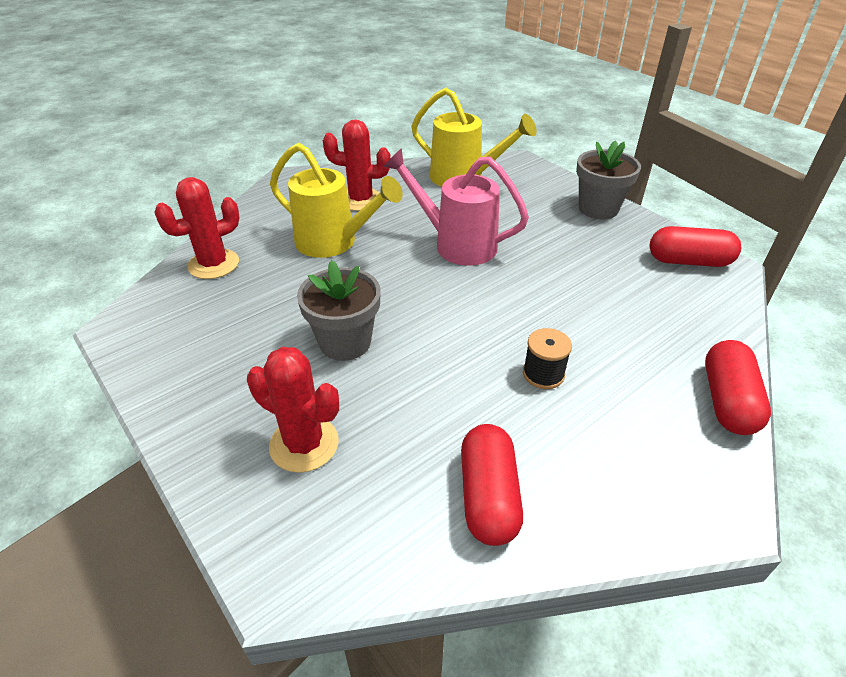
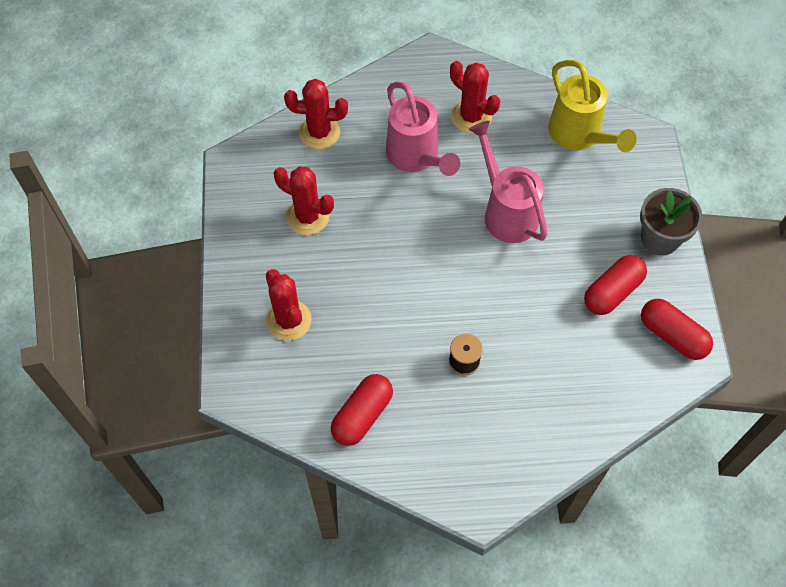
camera: 35 degrees right, 20 degrees up
(252, 334) = (307, 217): none -> red cactus
(333, 243) = (416, 157): yellow watering can -> pink watering can
(345, 342) = (360, 259): grey flower pot -> none
(727, 401) = (562, 453): red capsule -> red capsule (612, 292)

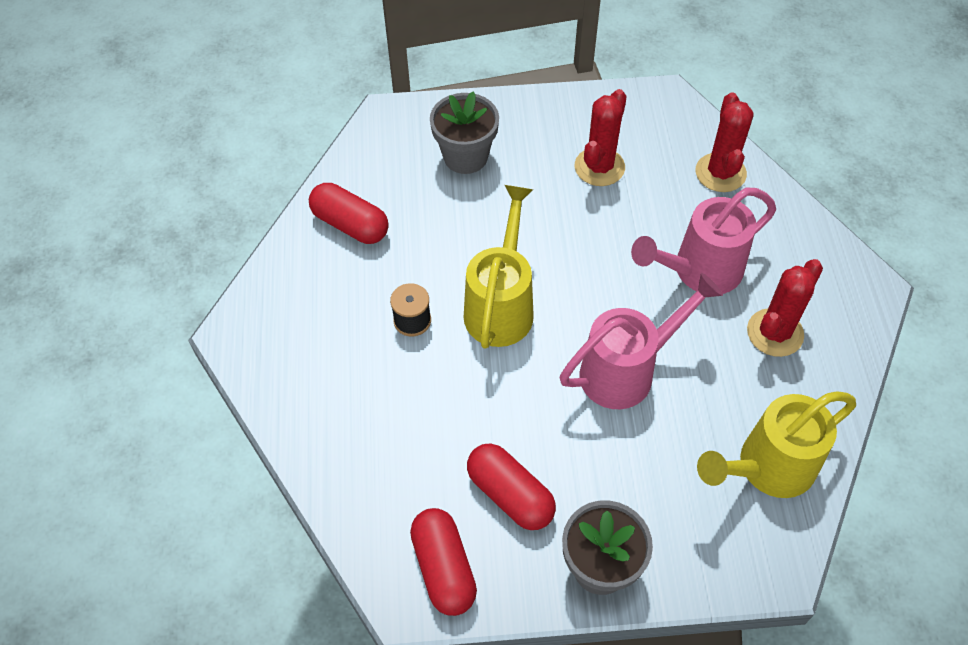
camera: 90 degrees right, 5 degrees down
(288, 320) = (465, 157): red cactus -> grey flower pot
(449, 295) = (501, 306): none -> yellow watering can
(672, 336) = (443, 568): red capsule -> red capsule turned 60 degrees counterclockwise

